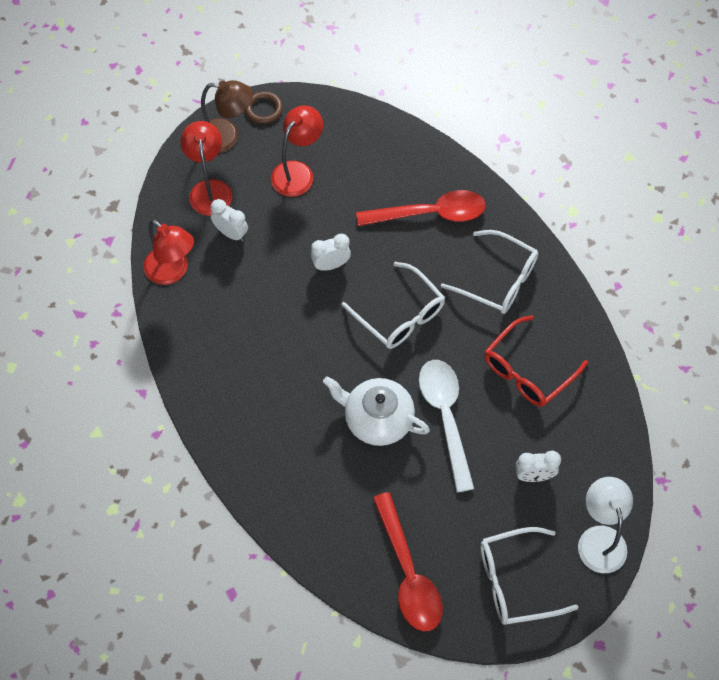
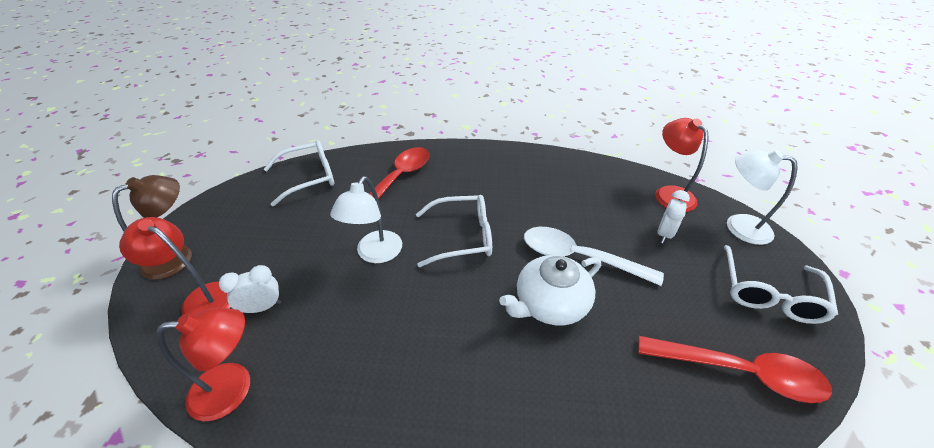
camera: 55 degrees left, 20 degrees down
(264, 109) = (194, 219): brown ring -> none
(297, 172) = (272, 229): red lamp -> red lamp (669, 193)
(331, 265) = (375, 254): white clock -> white lamp
(498, 280) = (483, 174): white glasses -> white glasses (309, 177)
(528, 370) = (568, 195): red glasses -> none

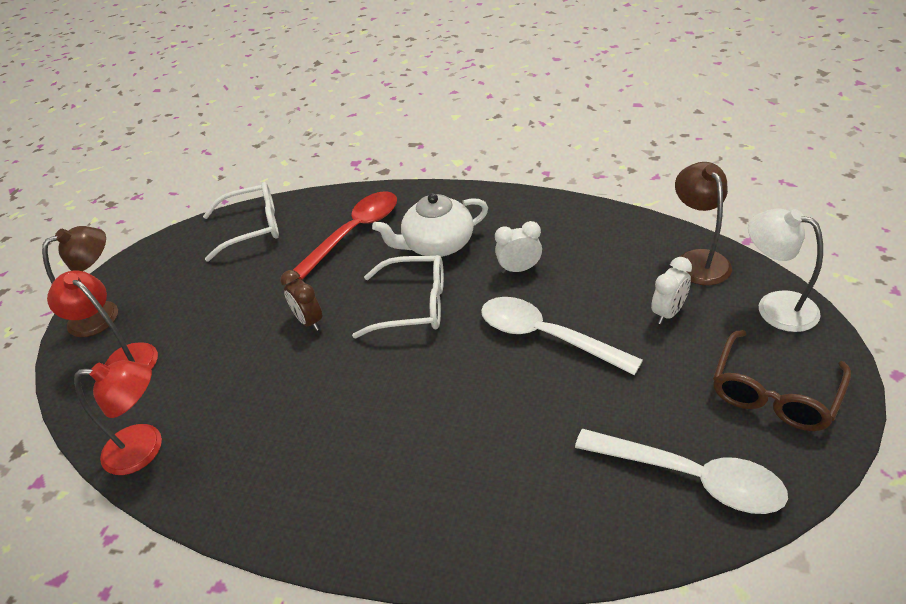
camera: 15 degrees right, 0 degrees up
(262, 307) = (182, 372): white clock -> white clock (519, 269)
(375, 254) = (309, 321): white lamp -> brown clock
(550, 304) = (492, 388): white teapot -> white teapot (437, 245)
(669, 193) = (698, 260): red lamp -> brown lamp
(739, 372) = (690, 477): red spoon -> white spoon
(769, 293) = (774, 393): white glasses -> brown glasses

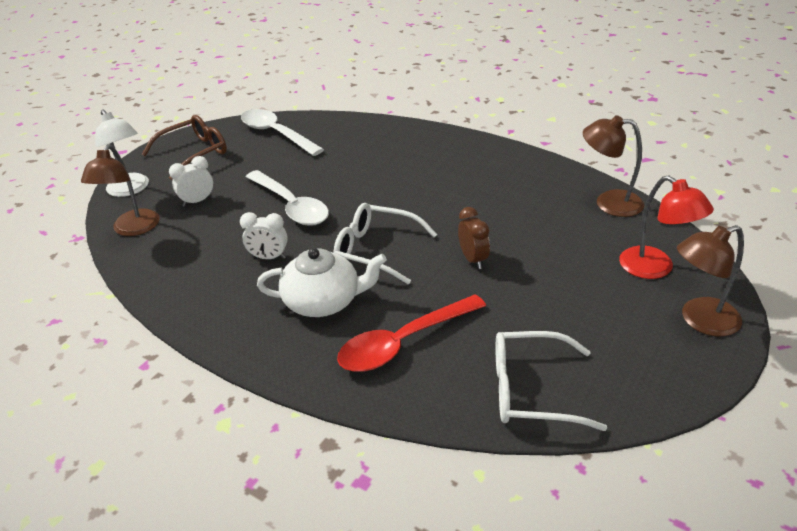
camera: 165 degrees left, 5 degrees down
(145, 448) = (609, 202): red lamp -> brown lamp

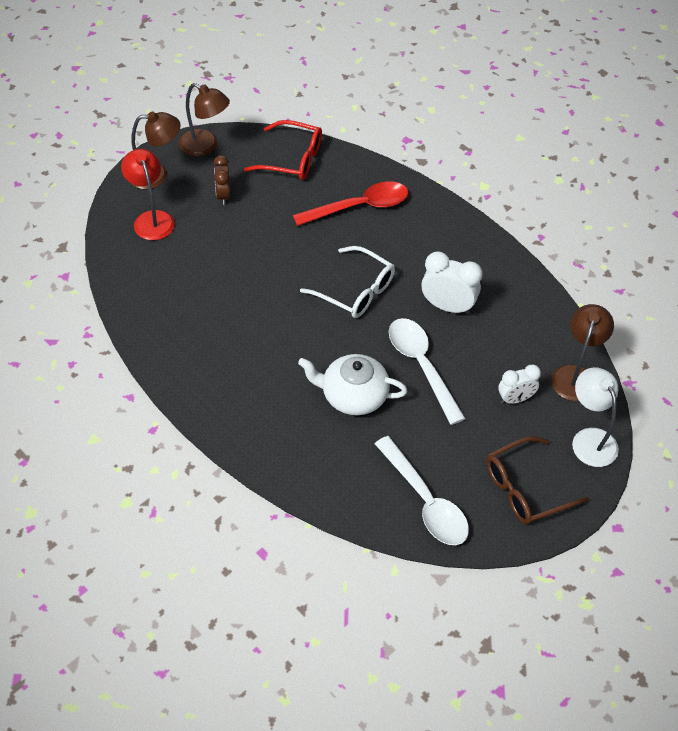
camera: 170 degrees left, 15 degrees up
(269, 257) = (447, 306): white clock -> white clock, size x1.52
(324, 301) = (408, 252): white teapot -> white teapot (353, 395)
(473, 259) = (281, 261): brown clock -> brown clock (223, 195)
(532, 390) = (292, 159): white glasses -> red glasses
(609, 202) = (133, 291): brown lamp -> brown lamp (205, 146)

